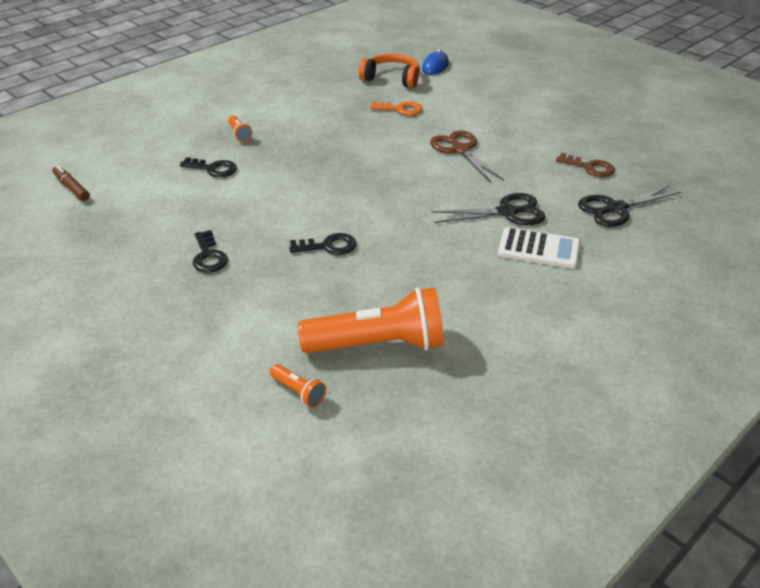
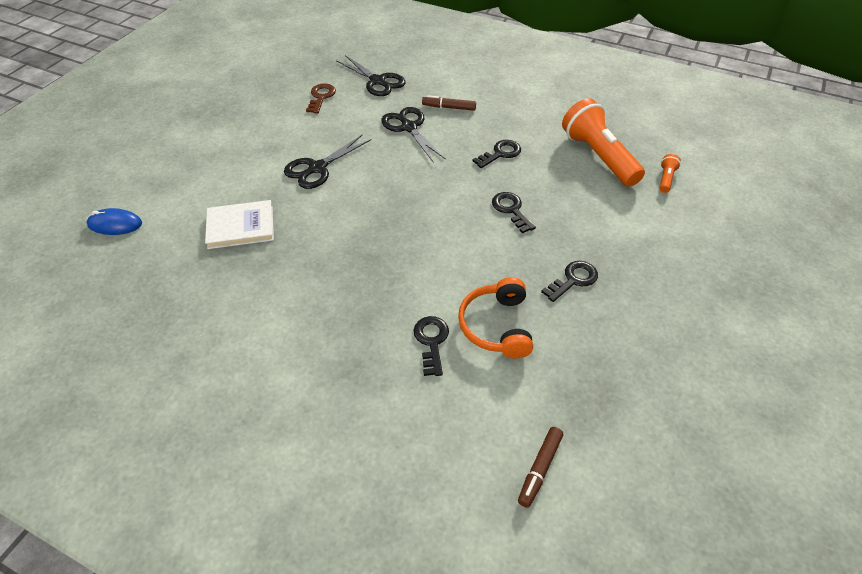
camera: 110 degrees left, 10 degrees up
(239, 134) = (344, 350): orange flashlight -> none
(392, 78) = (157, 253): orange headphones -> orange headphones (497, 326)
(400, 109) = (241, 226): orange key -> white book
(426, 265) = (500, 153): none -> black key
(460, 150) = (317, 168): brown scissors -> black scissors
(539, 249) = (449, 107): white calculator -> brown marker

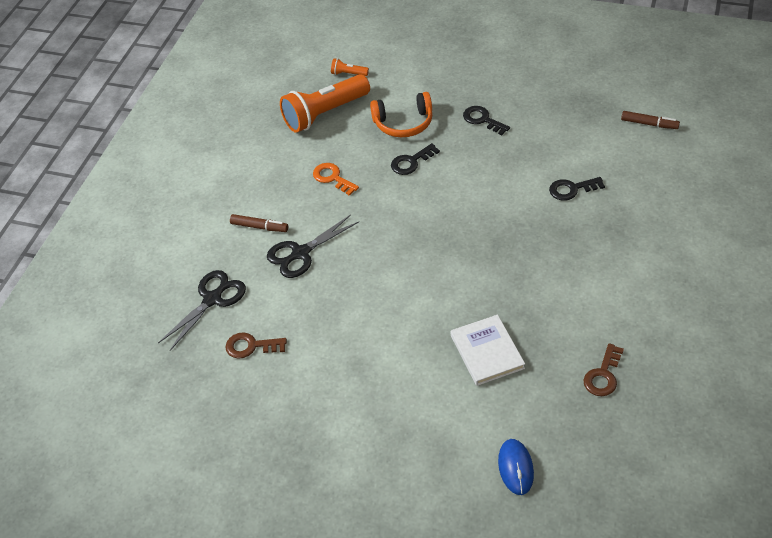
camera: 95 degrees left, 0 degrees up
(165, 306) = (603, 375): none -> brown key
(317, 168) = (384, 314): black scissors -> none
(449, 107) = (259, 227): brown marker -> brown marker turned 75 degrees counterclockwise
(497, 326) = (543, 156): orange headphones -> orange headphones (403, 123)
(500, 153) = (332, 178): black key -> orange key

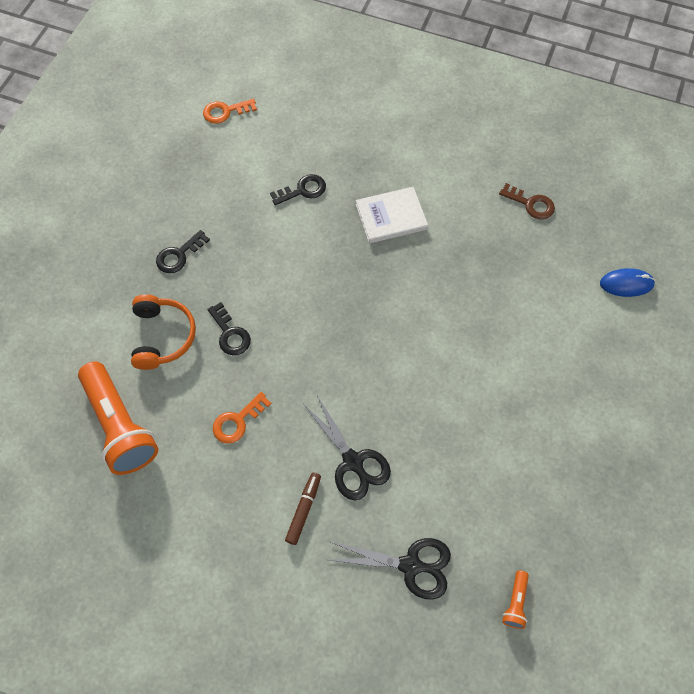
camera: 90 degrees left, 15 degrees up
(212, 299) = (411, 565): black scissors -> black scissors turned 150 degrees clockwise
(251, 346) = (482, 519): brown key -> none
(348, 74) = (51, 393): orange flashlight -> orange flashlight (515, 603)
(487, 352) = (501, 291): white book -> white book (391, 217)
(572, 189) = (303, 190): black key -> black key turned 105 degrees counterclockwise
(649, 124) = (225, 112): brown marker -> orange key

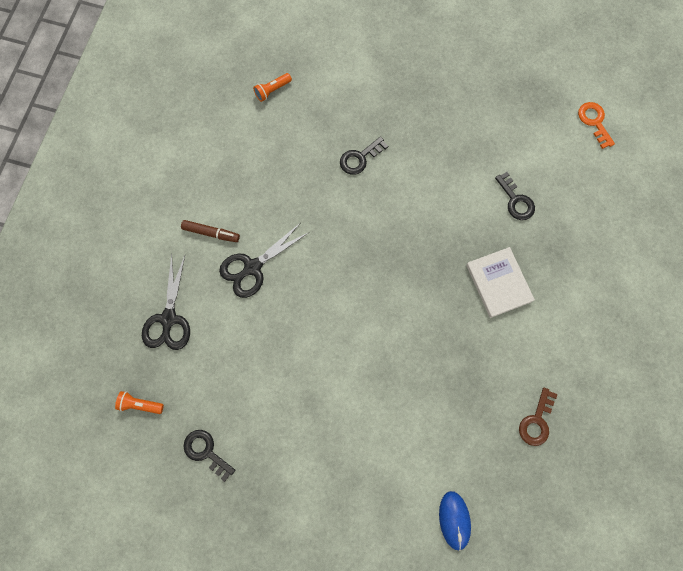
camera: 85 degrees right, 10 degrees up
(120, 426) = (272, 90): orange flashlight -> orange flashlight, size x0.42
(162, 336) = (352, 107): orange headphones -> none
(179, 255) = (431, 107): black key -> black key (206, 451)
(237, 421) = (282, 174): orange key -> none

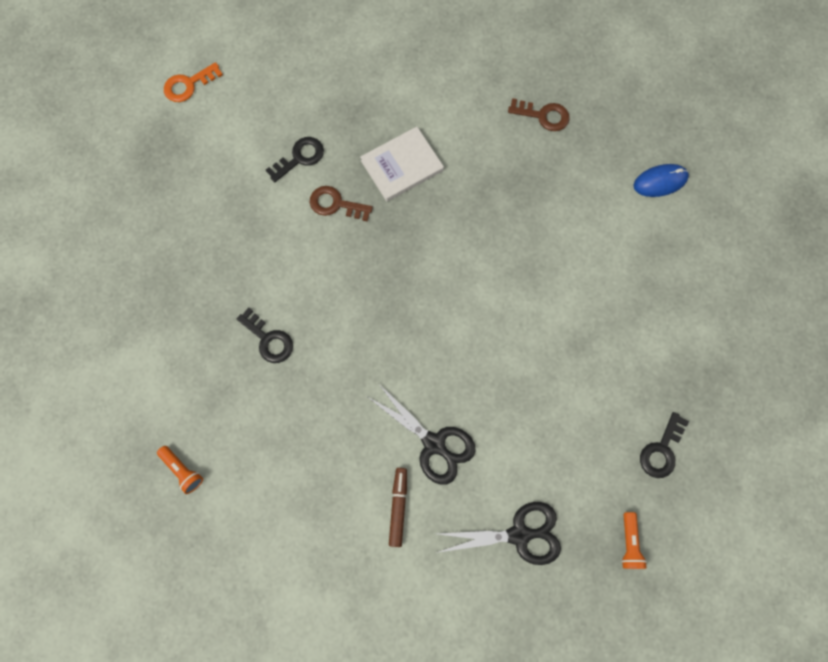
camera: 100 degrees left, 0 degrees up
(469, 223) = (335, 204): none -> brown key

